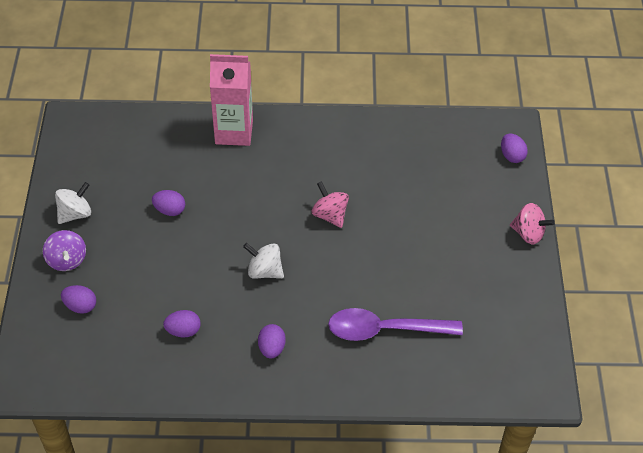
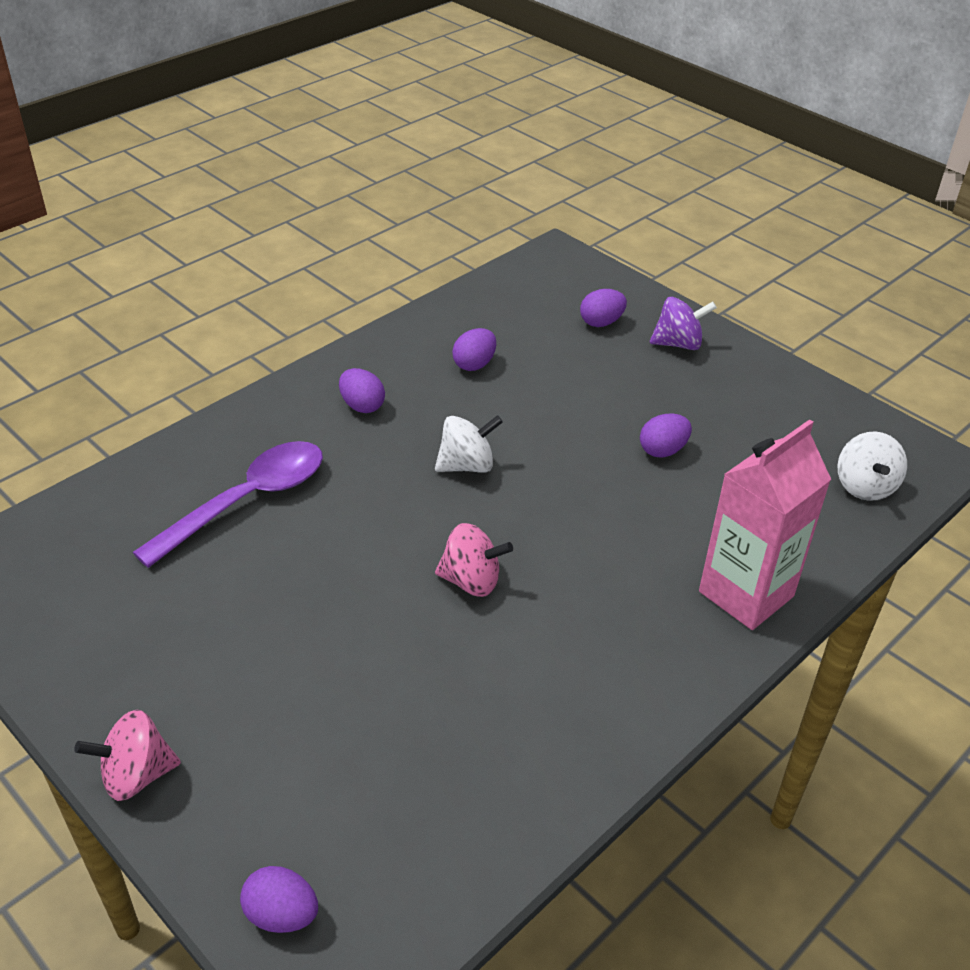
camera: 135 degrees right, 10 degrees down
(67, 260) = (678, 344): purple spinning top -> purple spinning top turned 150 degrees clockwise
(75, 214) = (745, 382): white spinning top -> white spinning top (864, 486)

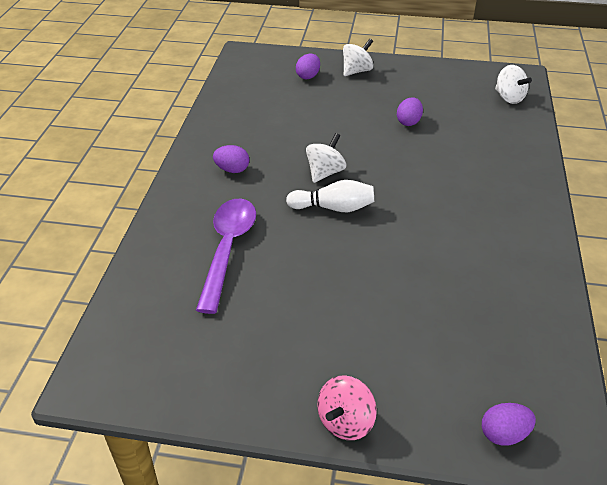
camera: 35 degrees left, 0 degrees up
(423, 516) = (333, 208): none -> white bowling pin
(471, 581) = (395, 225): pink spinning top -> none
(474, 364) = (268, 123): purple egg -> none
(678, 344) = (357, 71): purple spinning top -> white spinning top
(746, 594) = (518, 166): pink carton -> none

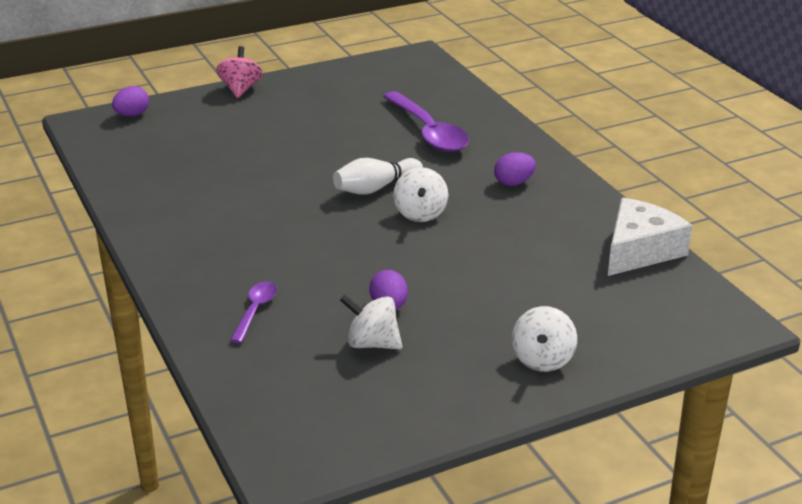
camera: 145 degrees right, 10 degrees down
(229, 98) = (640, 250): none -> white cheese
(308, 76) = (595, 321): purple egg -> none
(492, 149) = (255, 311): none -> purple spoon
(509, 98) = (278, 405): white spinning top -> white spinning top (372, 343)

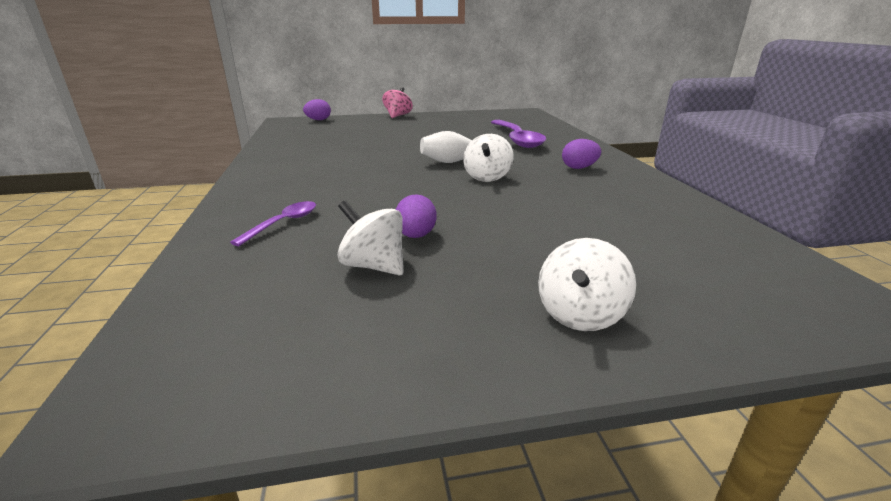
camera: 15 degrees right, 5 degrees down
(640, 250) = (709, 222): white cheese -> none

